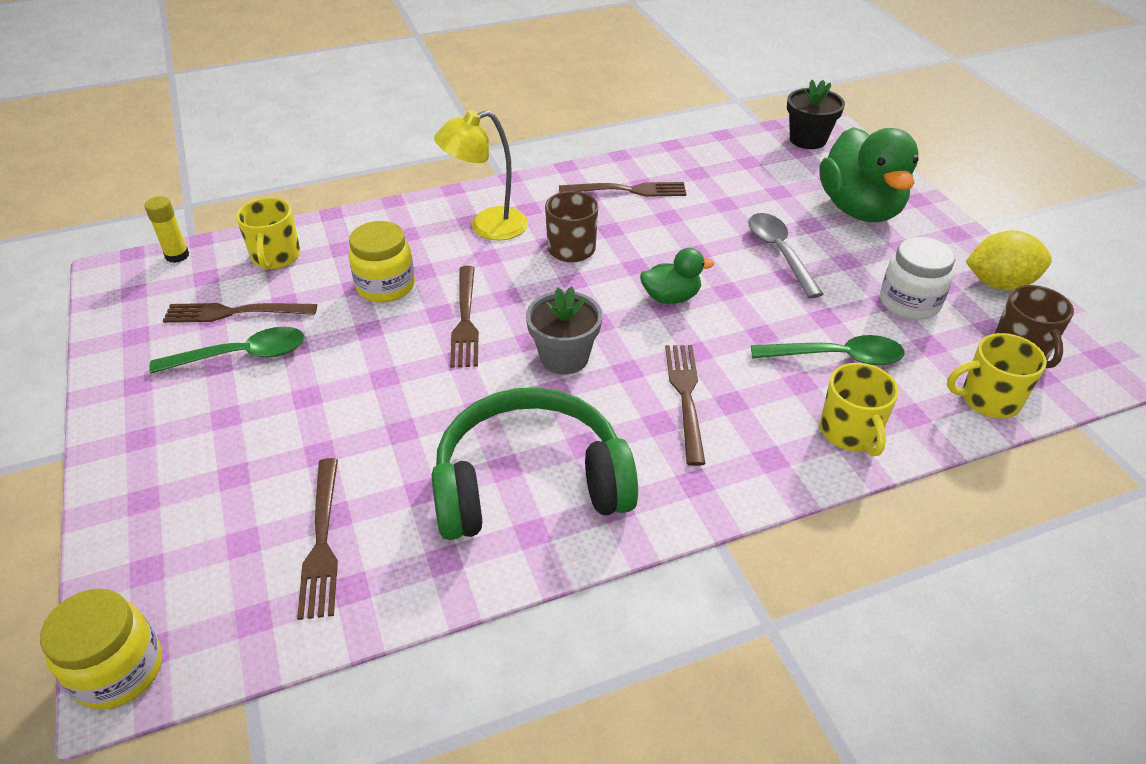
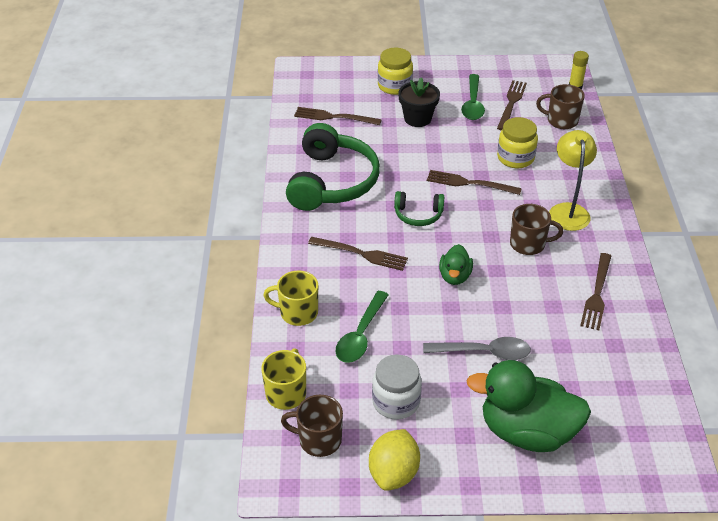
camera: 110 degrees right, 0 degrees up
(119, 670) = (302, 68): yellow jar -> yellow jar (394, 86)
(276, 257) = (561, 121): yellow mug -> brown mug
(564, 357) = (418, 215): grey flower pot -> green headphones
(808, 139) = (658, 449): black flower pot -> black flower pot (417, 118)

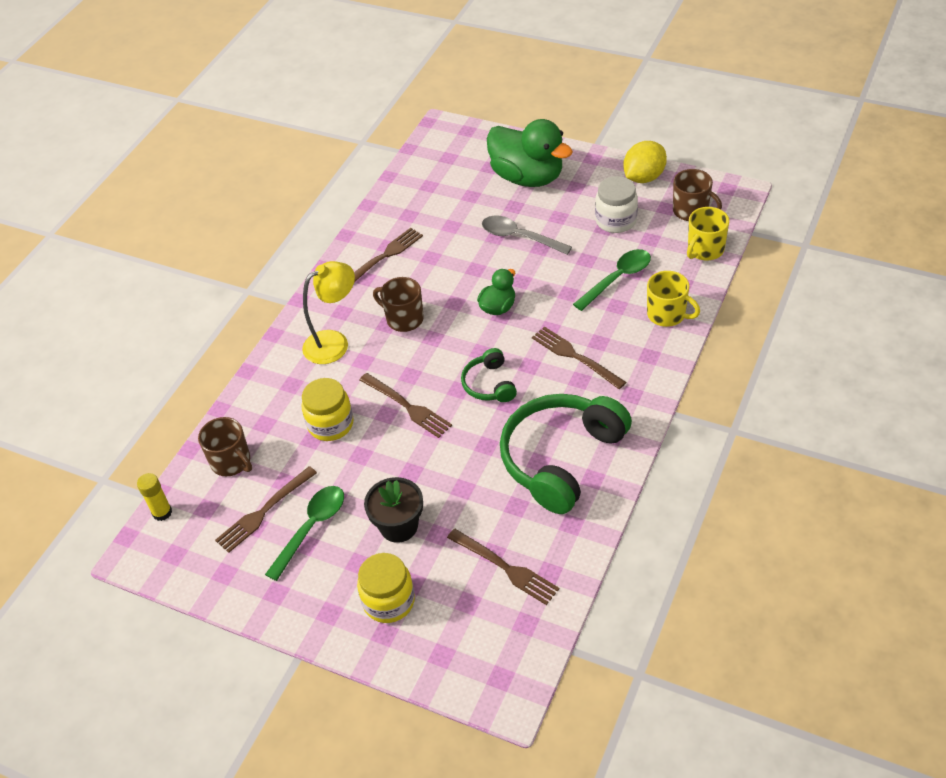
camera: 150 degrees left, 5 degrees up
(418, 215) = (489, 384): green headphones -> green headphones turned 135 degrees counterclockwise
(568, 210) = (334, 342): yellow lamp -> yellow lamp turned 150 degrees counterclockwise

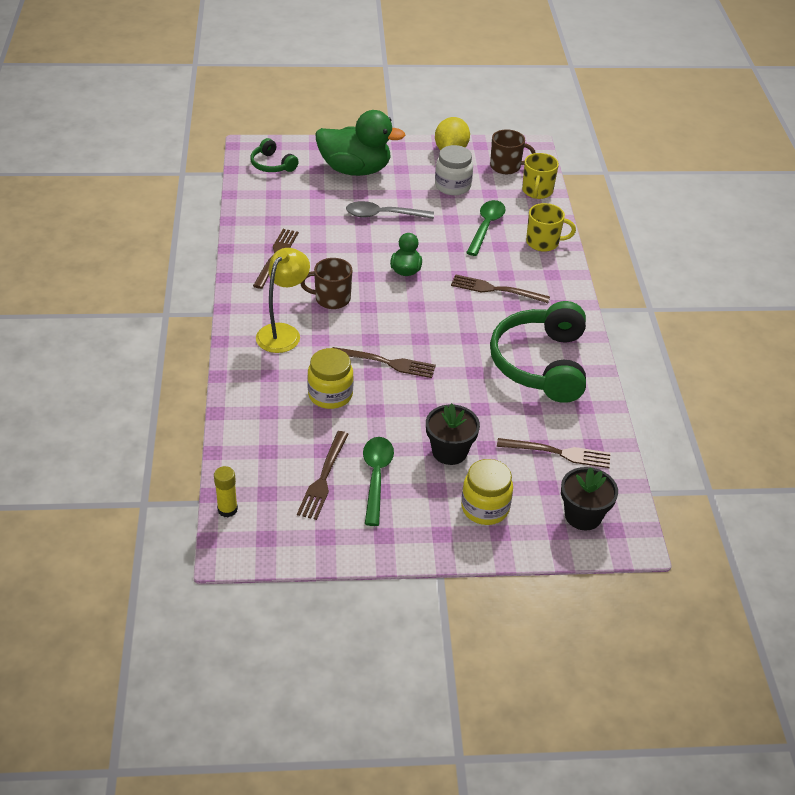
camera: 35 degrees left, 5 degrees down
(231, 462) = (262, 450): brown mug -> none
(479, 649) = (583, 516): none -> black flower pot
(489, 384) = (442, 327): green headphones -> green headphones (272, 165)

